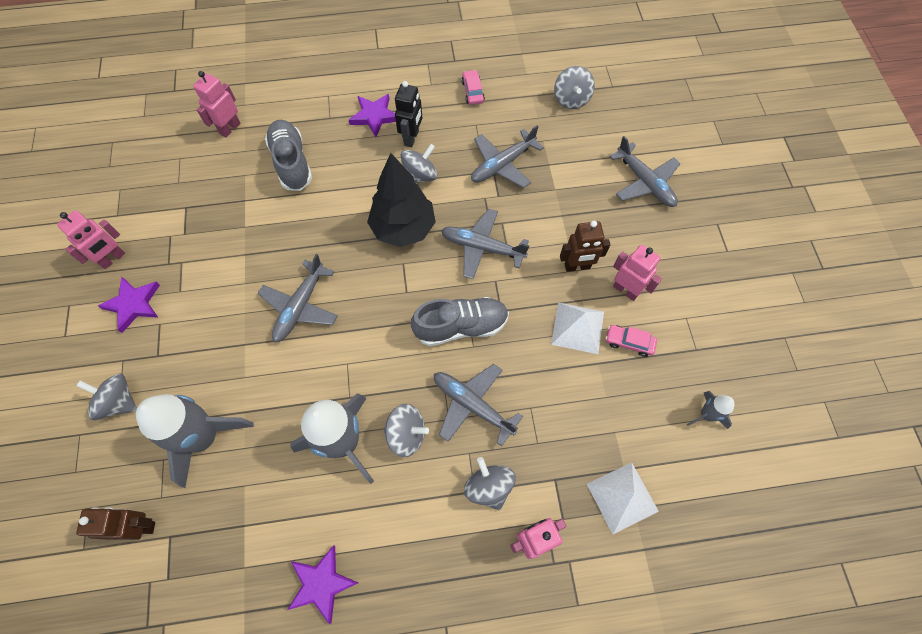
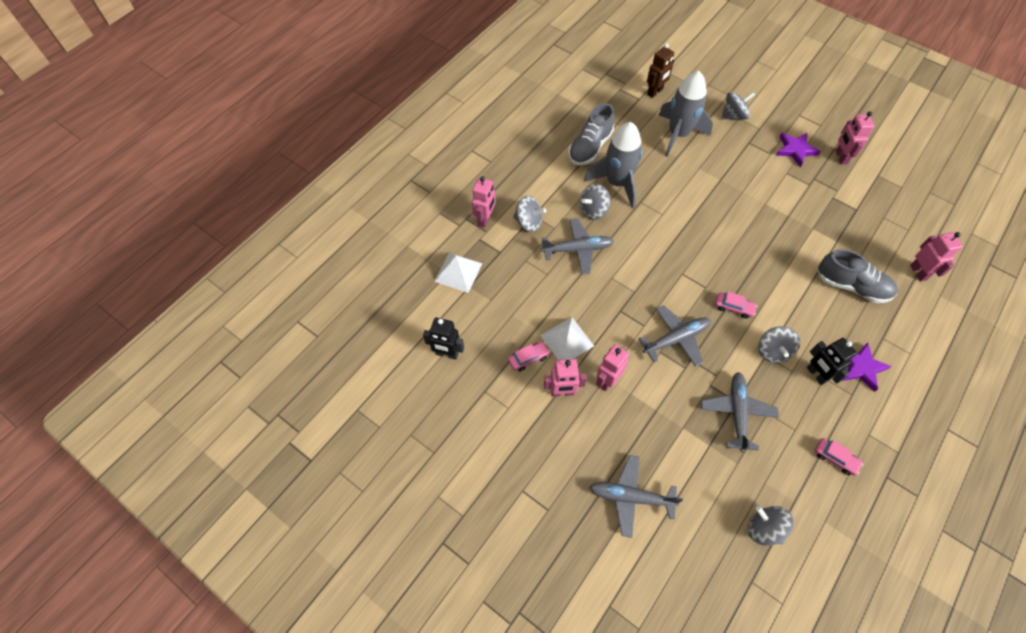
camera: 135 degrees right, 5 degrees down
(300, 306) = (722, 218): grey plane -> none
(321, 583) = (558, 134): purple star -> none
(403, 228) = (734, 307): black tree -> pink car
(461, 326) = (630, 282): grey shoe -> grey shoe (590, 147)
(577, 266) = (607, 380): brown robot -> pink robot
(706, 415) = (447, 354): grey rocket -> black robot

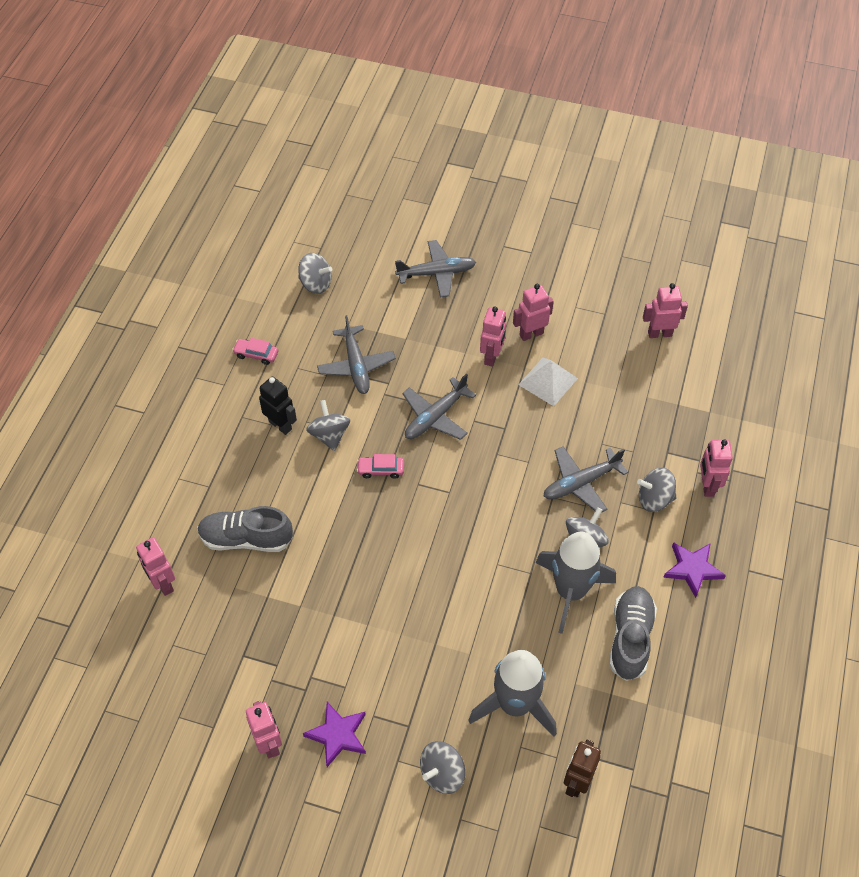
camera: 160 degrees right, 5 degrees down
(447, 354) = (659, 333): black robot -> pink robot
(458, 272) = (699, 415): white pyramid -> none
(528, 358) = (578, 353): pink car -> none
(861, 367) = (233, 446): purple star -> purple star (692, 569)

